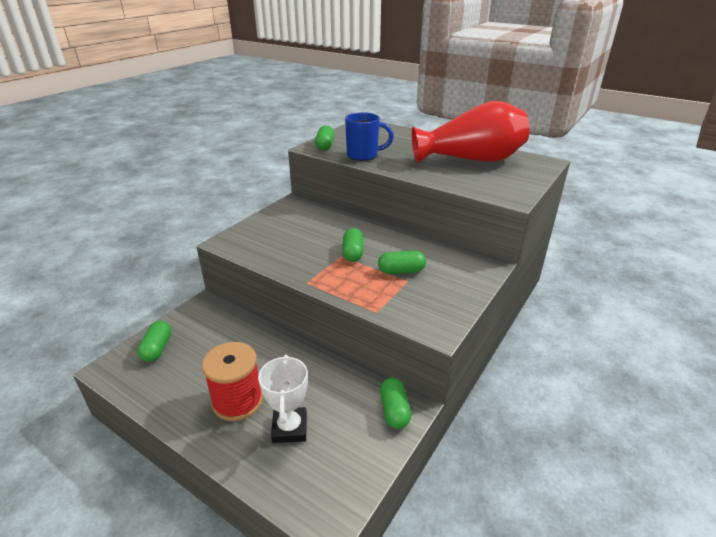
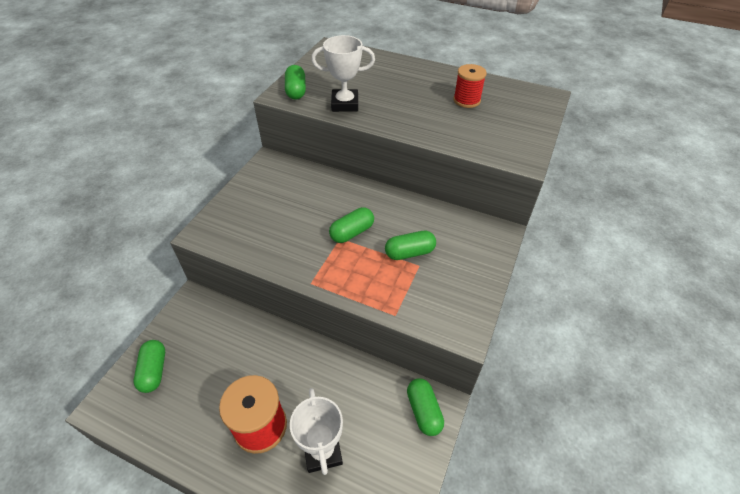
camera: 10 degrees left, 15 degrees up
(353, 253) = (352, 232): green capsule -> green capsule turned 60 degrees clockwise
(363, 155) = (345, 104): blue mug -> white trophy
(471, 160) = (466, 100): red vase -> red spool

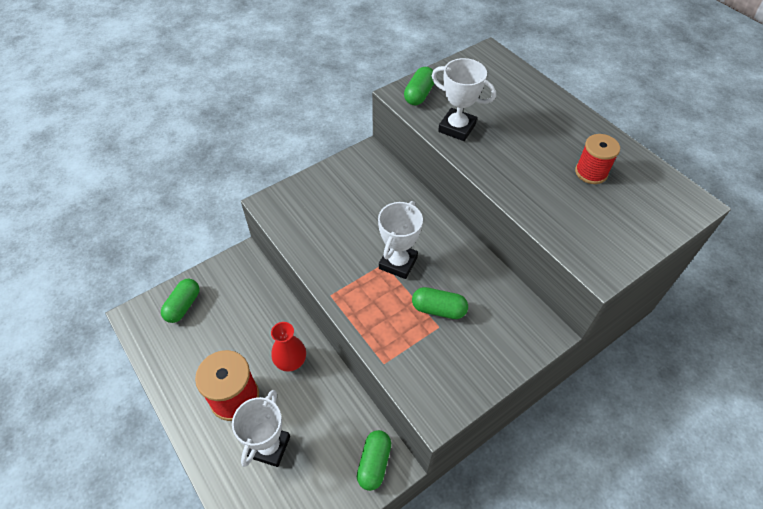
camera: 30 degrees right, 5 degrees up
(295, 366) = (291, 361): none -> red vase
(352, 232) = (398, 263): green capsule -> white trophy

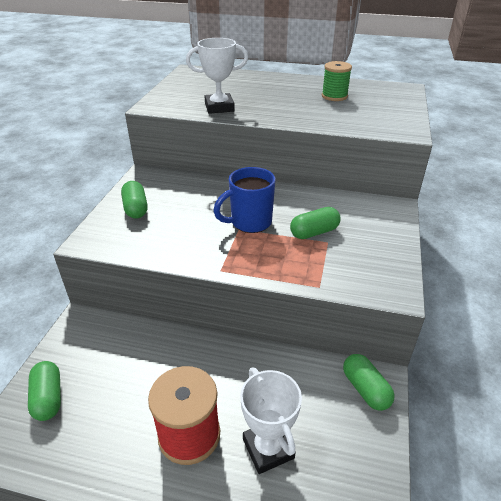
camera: 40 degrees left, 15 degrees down
(291, 361) = (213, 368): red vase -> none
(398, 263) = (250, 222): white trophy -> blue mug
(419, 94) = (166, 102): green capsule -> green capsule (136, 208)
(591, 172) = (334, 96): red spool -> green spool

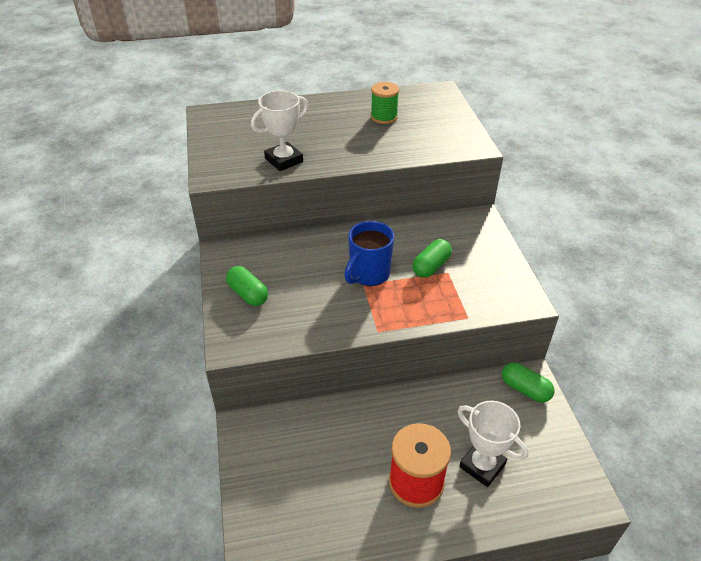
camera: 25 degrees left, 5 degrees up
(48, 398) = (272, 505): green capsule -> none

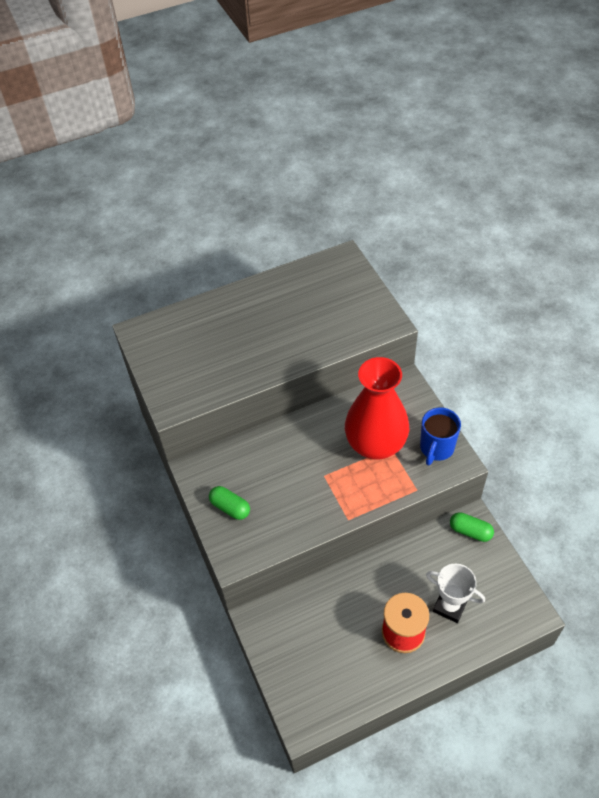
camera: 10 degrees left, 10 degrees up
(284, 160) = (228, 376): white trophy -> none
(368, 274) = (325, 464): blue mug -> blue mug (436, 448)
(384, 117) = (302, 303): green spool -> none
(431, 266) = (375, 444): green capsule -> red vase

